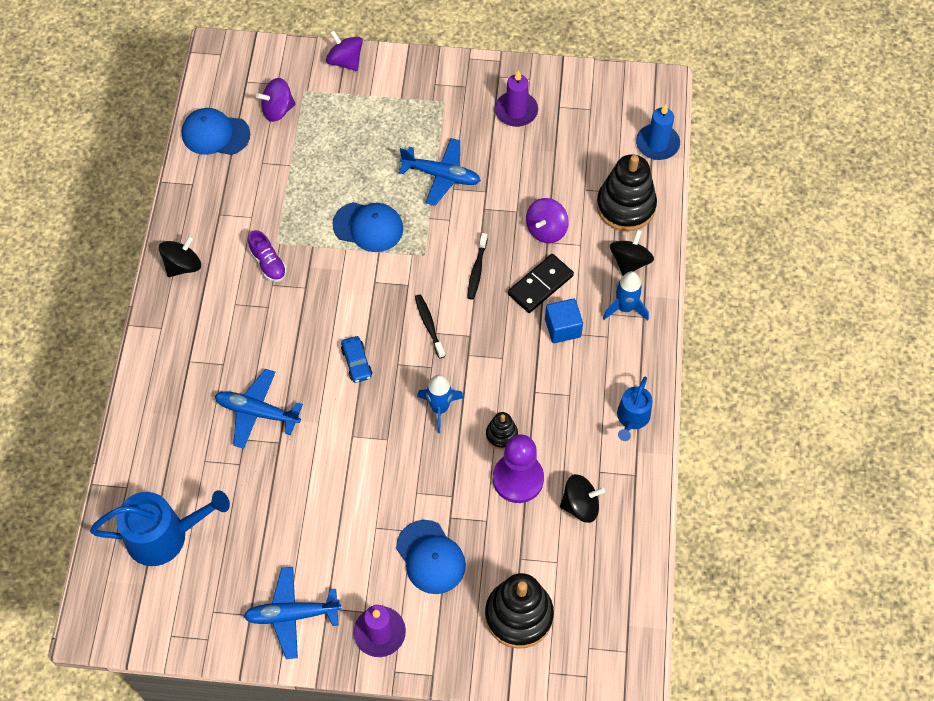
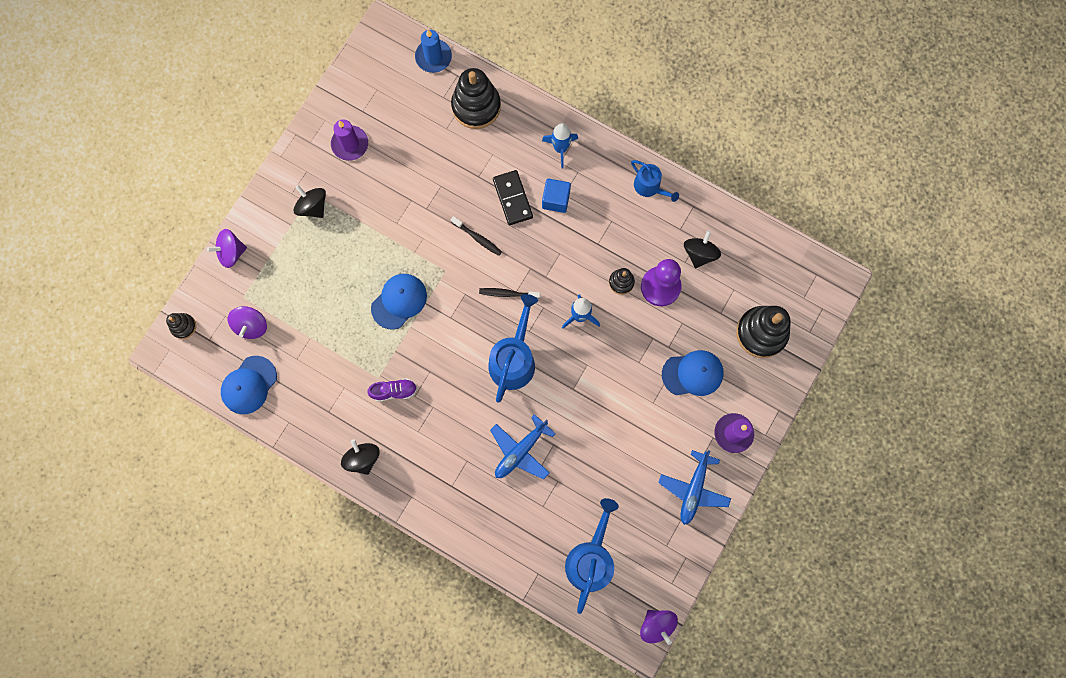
camera: 65 degrees left, 15 degrees up
(249, 55) = (183, 326): none -> black stacking toy
(357, 362) = (513, 360): blue car -> blue watering can
(441, 175) = (380, 226): blue plane -> none
(546, 230) = (467, 172): purple spinning top -> purple spinning top (656, 625)
(629, 262) = (524, 127): black spinning top -> black spinning top (313, 206)

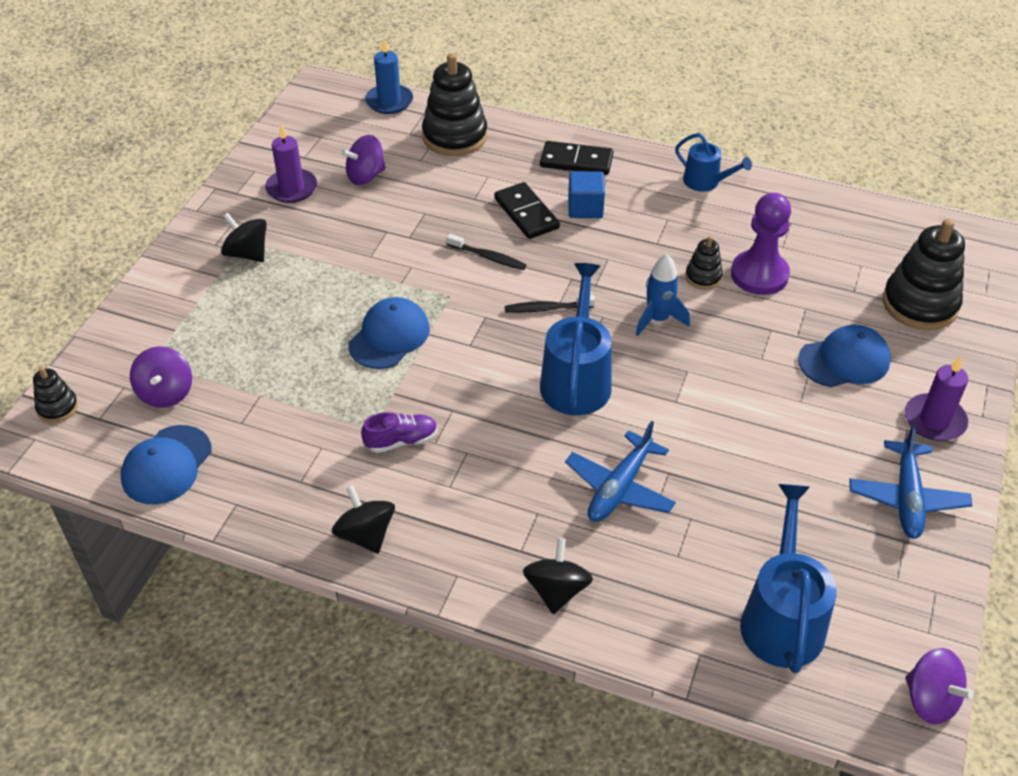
camera: 10 degrees left, 30 degrees down
(231, 252) = (130, 315): purple spinning top -> purple spinning top (365, 176)
(560, 148) = (576, 161): blue rocket -> black domino
(699, 254) = (798, 236): black spinning top -> black spinning top (556, 590)

